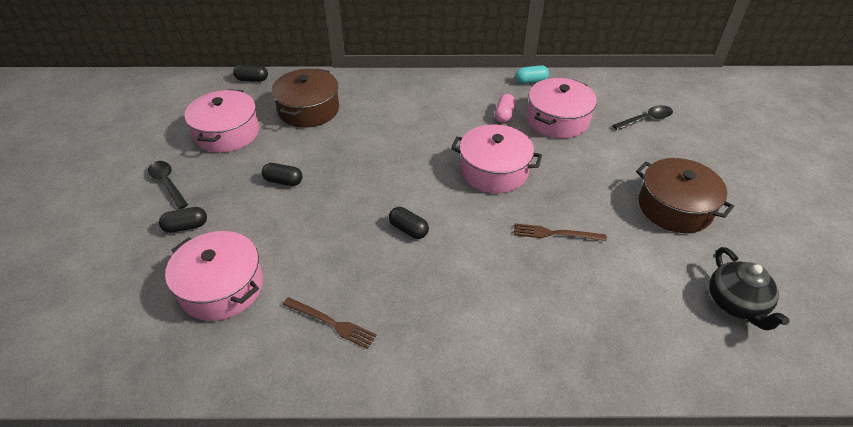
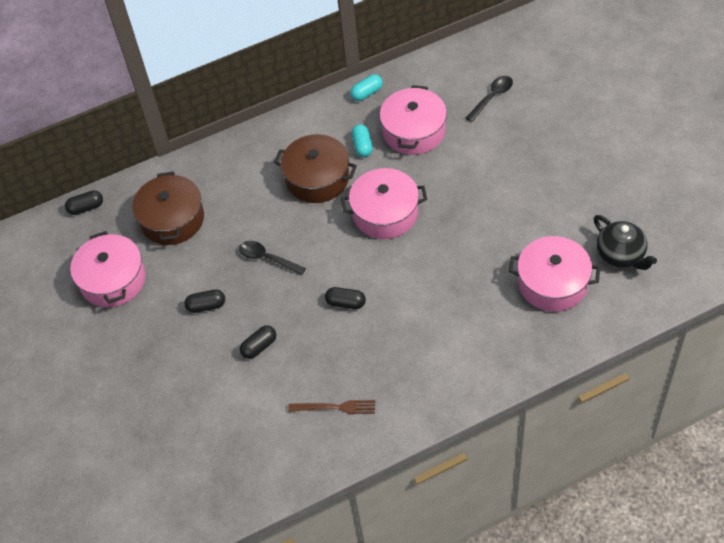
camera: 20 degrees left, 10 degrees up
(167, 183) = (101, 355): black spoon -> black spoon (267, 258)
(186, 226) = (154, 386): black capsule -> black capsule (259, 346)
(222, 287) = (228, 421): pink pot -> pink pot (552, 283)
(504, 115) = (362, 146): pink capsule -> turquoise capsule
(555, 234) = (465, 253): brown fork -> none
(674, 207) = (549, 185): brown pot -> brown pot (317, 178)

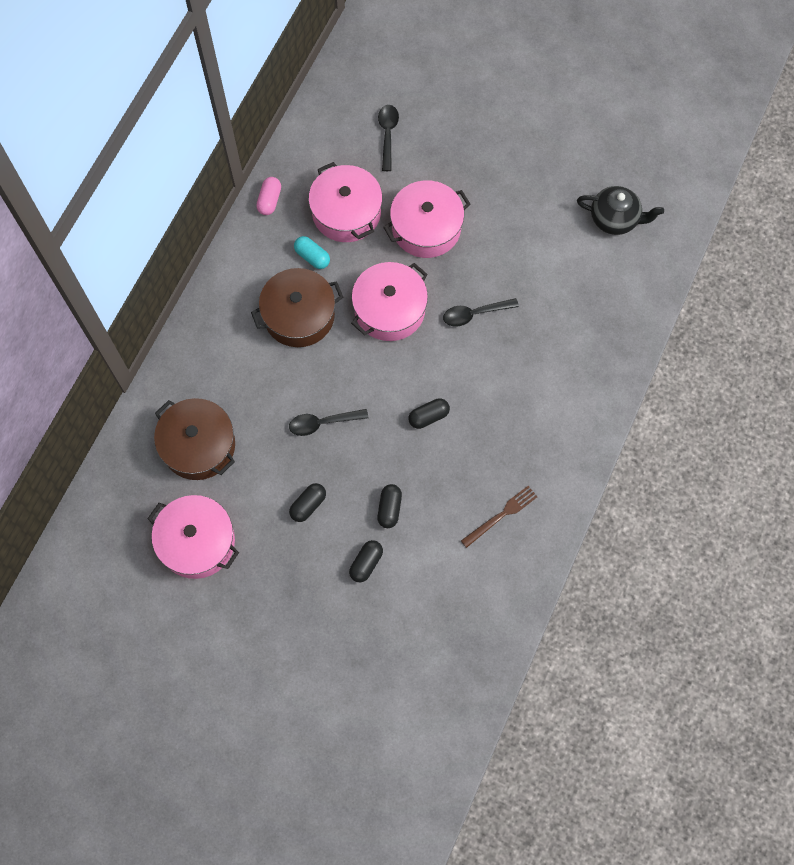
camera: 45 degrees left, 15 degrees up
(86, 208) = (102, 491): black capsule -> black capsule (366, 563)
(367, 93) = (269, 200): turquoise capsule -> pink capsule
(446, 254) = (475, 314): none -> black spoon
(552, 283) = (582, 281): pink pot -> pink pot (426, 228)

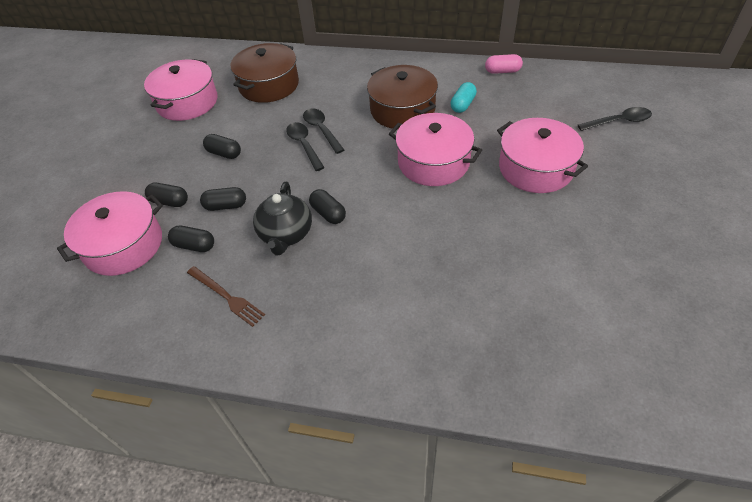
camera: 80 degrees right, 20 degrees down
(346, 212) = (518, 114): pink pot -> pink pot (123, 245)
(434, 540) = (194, 246): none -> black capsule
(475, 314) = (457, 225): black spoon -> black spoon (321, 130)
(615, 219) = (658, 335): black teapot -> black teapot (286, 234)

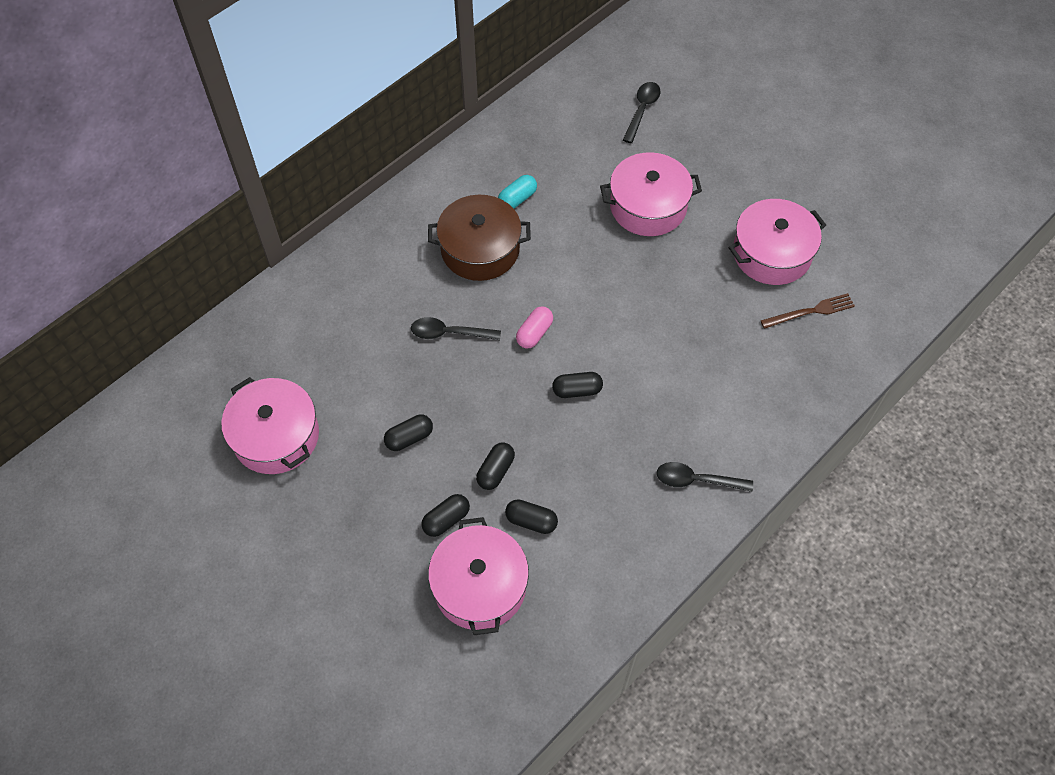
camera: 60 degrees left, 10 degrees up
(194, 246) = (531, 521): black capsule -> black capsule turned 60 degrees clockwise
(226, 296) = (618, 520): brown fork -> brown fork (810, 311)
(269, 85) = (321, 341): brown pot -> none
(286, 234) = (577, 437): black teapot -> none
(304, 145) = (460, 360): black spoon -> black spoon (696, 480)
(433, 162) = (577, 272): pink pot -> pink pot (771, 253)
(462, 105) = (517, 199): turquoise capsule -> turquoise capsule turned 75 degrees clockwise
(502, 71) = (496, 135): pink capsule -> pink capsule (534, 333)

